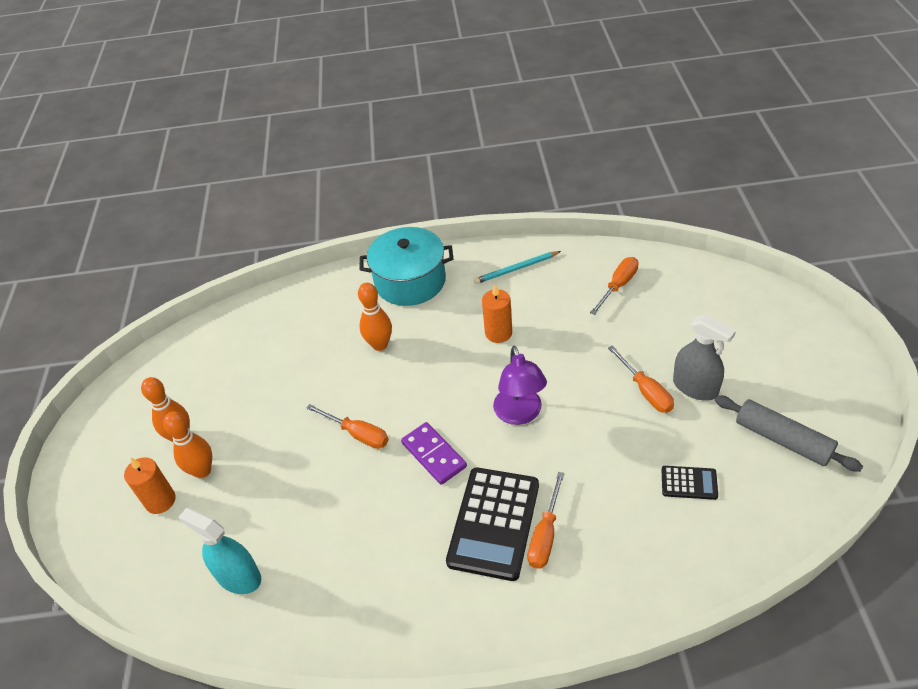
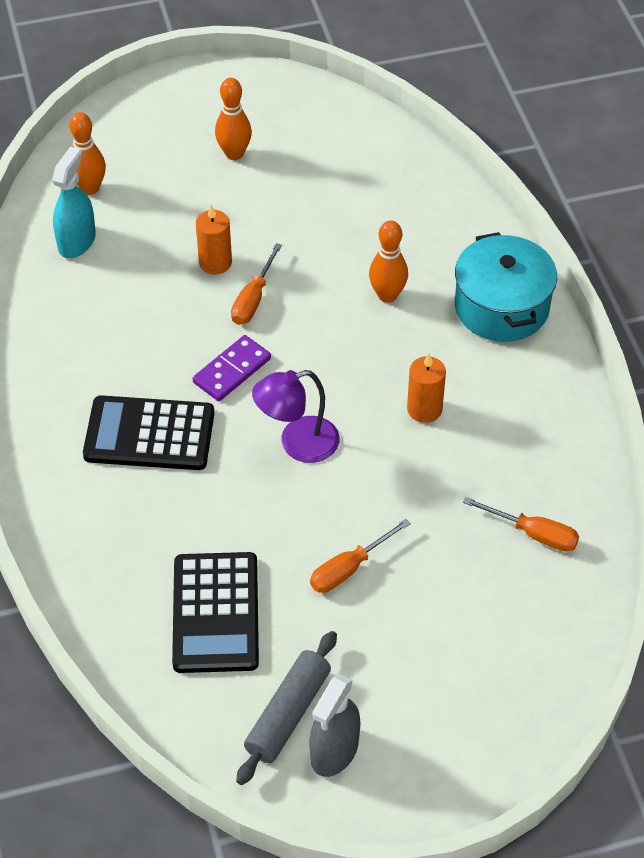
camera: 75 degrees right, 5 degrees up
(160, 501) = (156, 160): orange candle -> orange candle (215, 262)
(202, 471) = (194, 182): orange bowling pin -> orange bowling pin (90, 188)
(516, 269) = (545, 416): turquoise pencil -> none
(545, 535) = (138, 481): orange screwdriver -> none
(689, 483) = (215, 613): black calculator -> black calculator, size x2.09
(695, 387) = (361, 622): grey spray bottle -> grey spray bottle (334, 750)

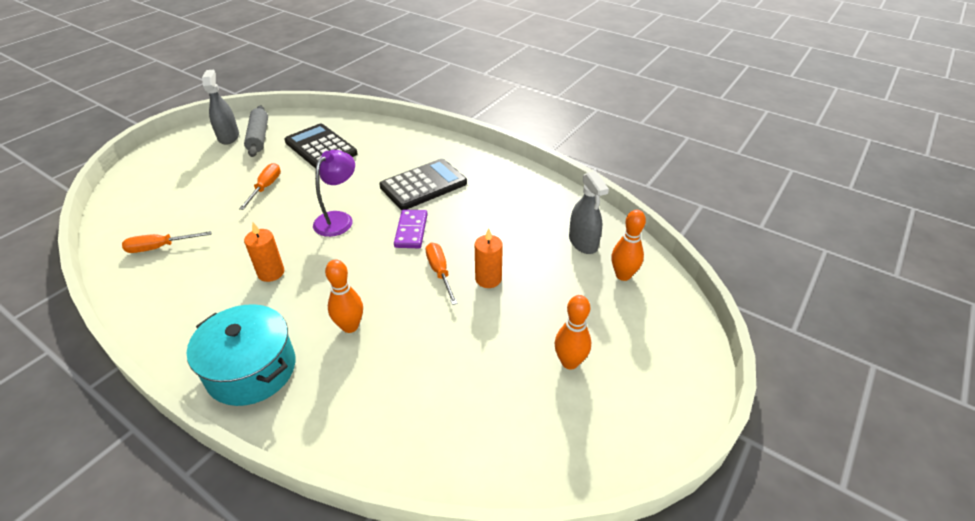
camera: 140 degrees right, 10 degrees down
(77, 241) = (583, 242): turquoise spray bottle -> grey spray bottle

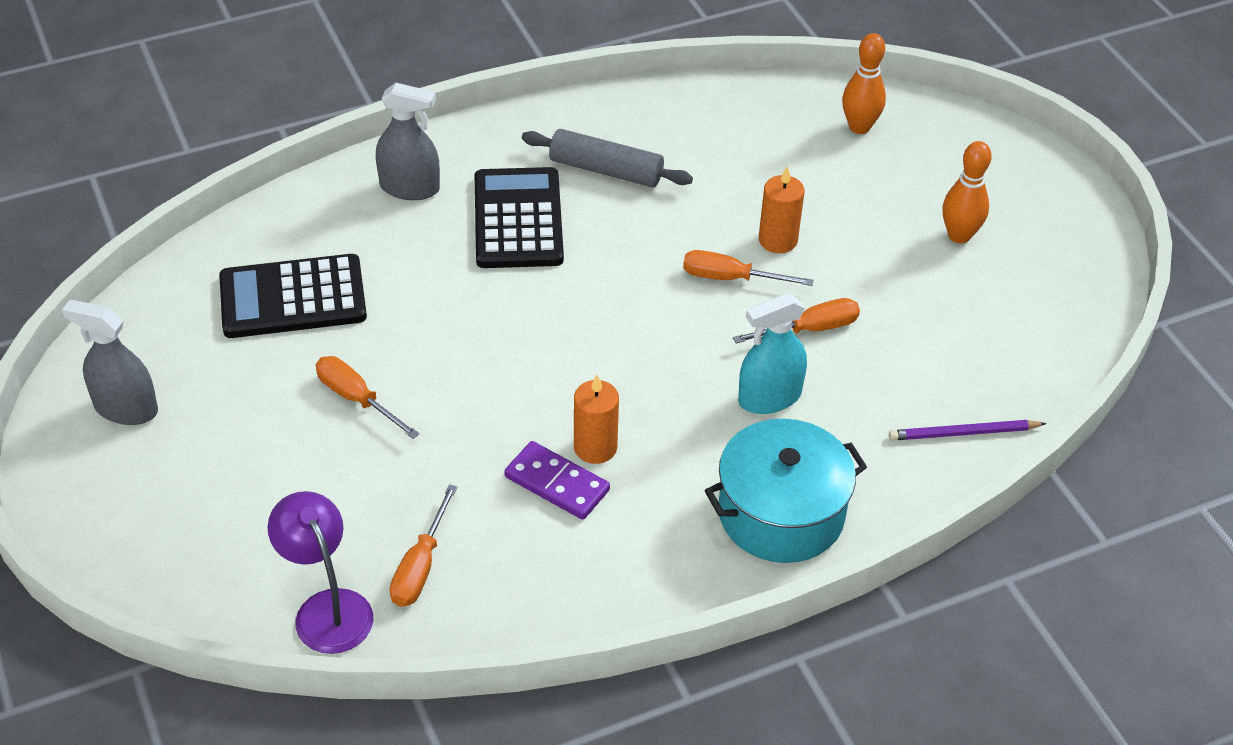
camera: 60 degrees left, 5 degrees up
(258, 137) = (171, 367): grey rolling pin -> grey rolling pin (606, 170)
(338, 219) = (524, 338): purple lamp -> purple lamp (327, 608)
(350, 326) = (769, 397): orange bowling pin -> turquoise spray bottle
(374, 440) = (963, 433): none -> purple pencil
(411, 231) = (619, 272): purple domino -> purple domino (557, 483)
(422, 322) = (810, 329): none -> orange screwdriver
(583, 242) = (776, 128): grey spray bottle -> grey spray bottle (410, 188)

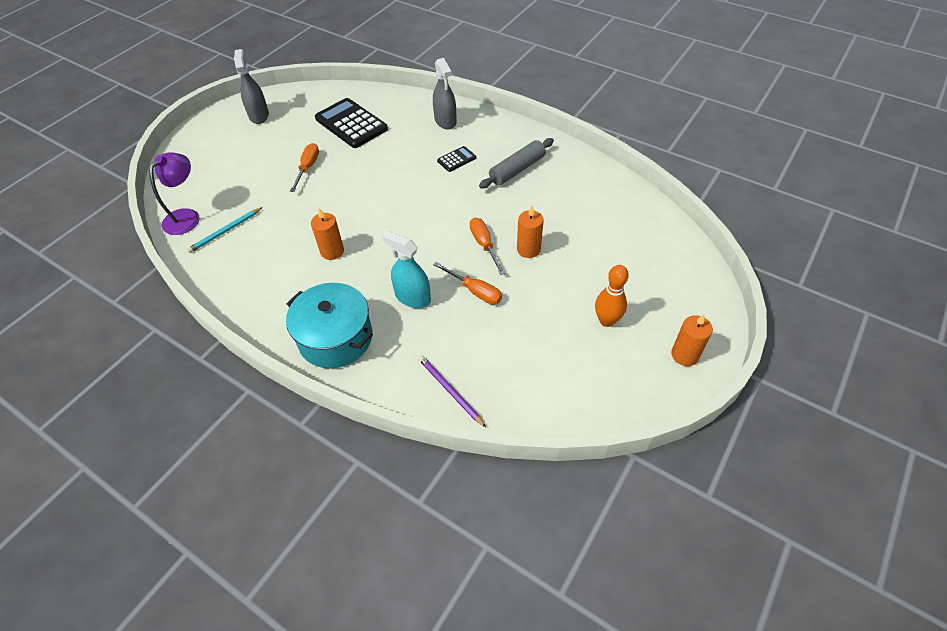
camera: 60 degrees right, 5 degrees up
(420, 566) = (225, 231): orange screwdriver -> turquoise pencil
(518, 219) = (456, 159): black calculator -> black calculator, size x0.48
(557, 483) = (301, 249): purple domino -> none
(606, 170) = (517, 169): grey rolling pin -> grey rolling pin turned 60 degrees clockwise
(859, 127) = (649, 241): orange bowling pin -> none
(1058, 202) = (684, 355): none -> orange candle

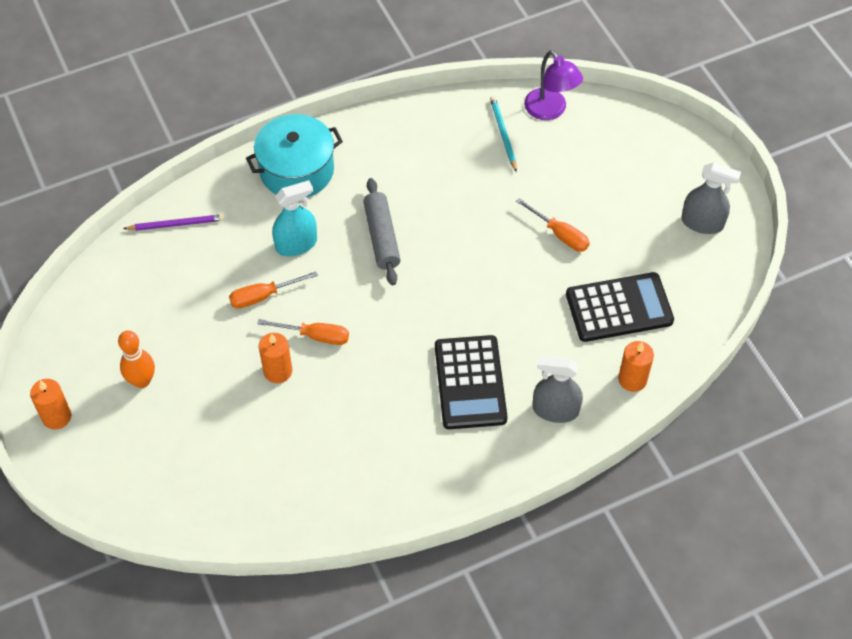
camera: 120 degrees right, 5 degrees up
(332, 251) = (407, 207): orange candle -> orange candle (632, 379)
(456, 159) = (470, 383): black calculator -> black calculator, size x2.09
(517, 169) = (406, 434): grey rolling pin -> grey rolling pin (382, 237)

